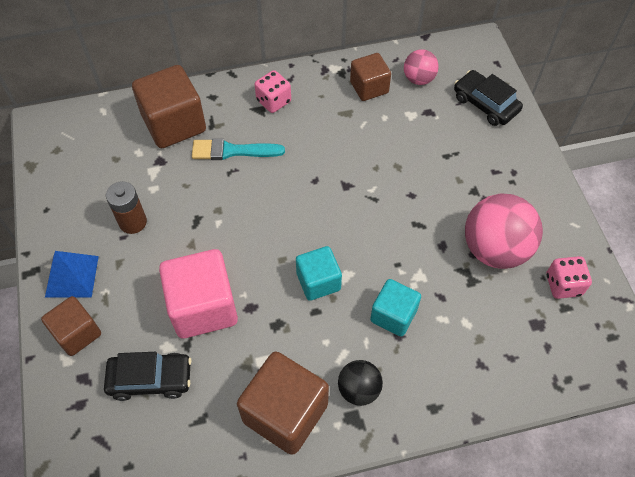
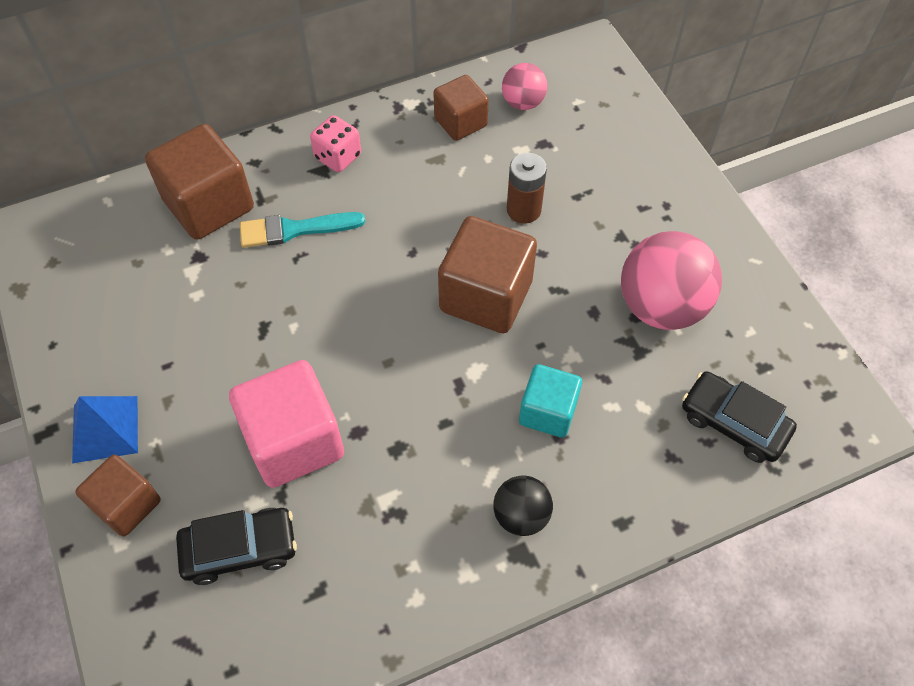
camera: 10 degrees left, 0 degrees up
(133, 222) = (176, 343): brown battery -> brown battery (523, 210)
(285, 413) = (430, 562): brown cube -> brown cube (486, 296)
(318, 281) = (441, 383): turquoise cube -> none
(485, 104) = (614, 123): black car -> black car (733, 423)
(563, 285) = (755, 338): pink dice -> none

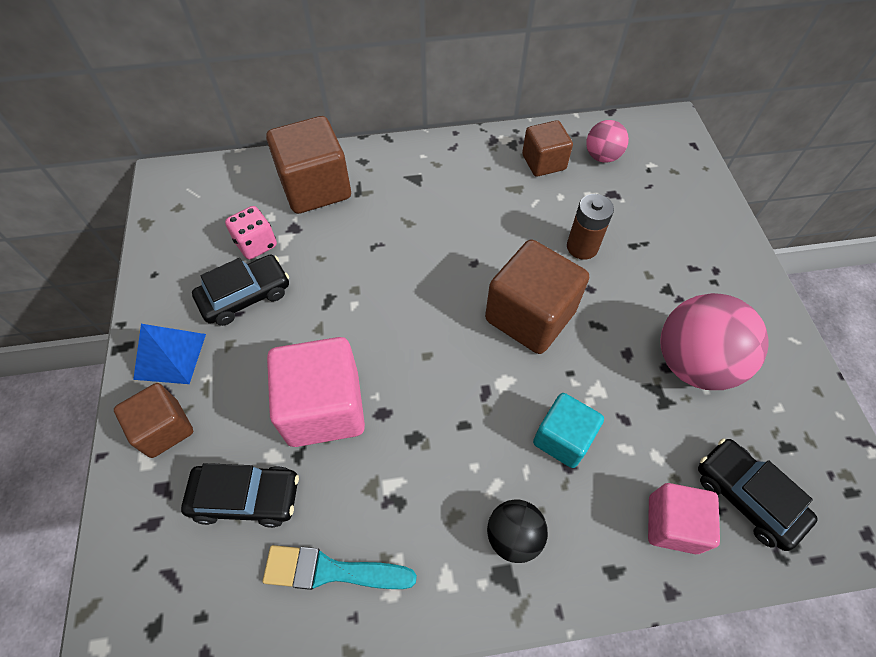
camera: 15 degrees right, 0 degrees up
(168, 345) = (245, 296): none -> black car
(295, 229) = (379, 222): turquoise brush -> turquoise brush (331, 571)
(338, 157) = (432, 170): pink dice -> pink dice (256, 244)
(669, 465) = (672, 524): none -> pink cube

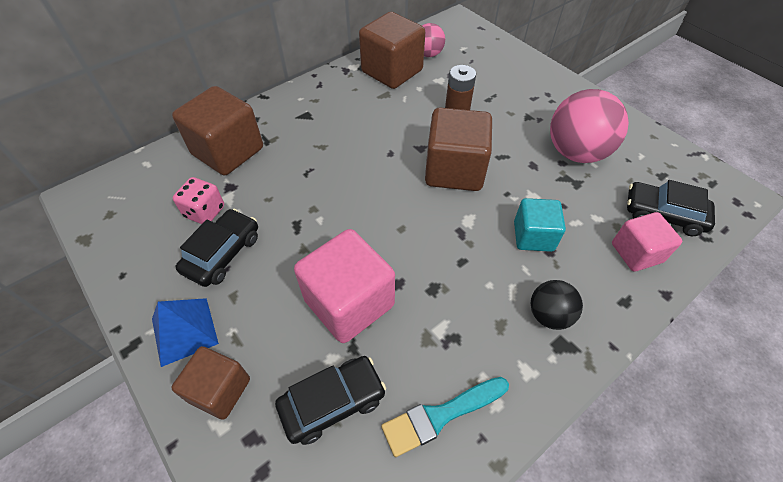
camera: 30 degrees left, 5 degrees down
(543, 162) = (392, 71): brown cube -> brown cube, size x1.64

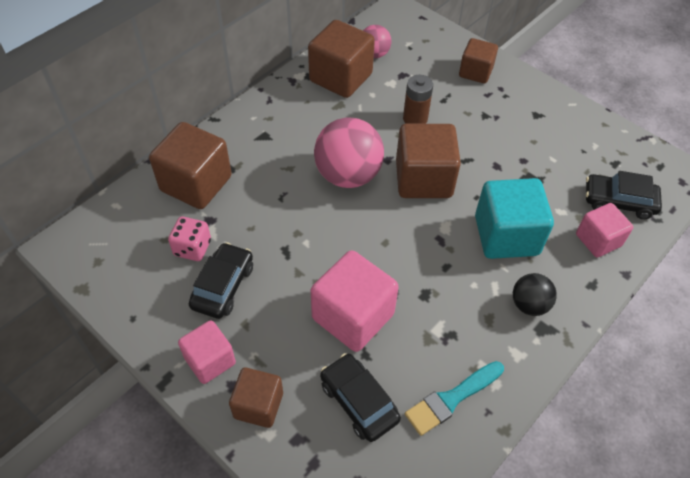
camera: 10 degrees left, 0 degrees up
(184, 331) = (210, 360): blue pyramid -> pink cube
(332, 402) = (359, 401): black car -> black car turned 90 degrees counterclockwise
(524, 77) = (475, 72): none -> brown cube
(533, 236) = (506, 235): turquoise cube -> turquoise cube, size x1.64
(576, 152) = (535, 149): pink ball -> pink ball (348, 175)

